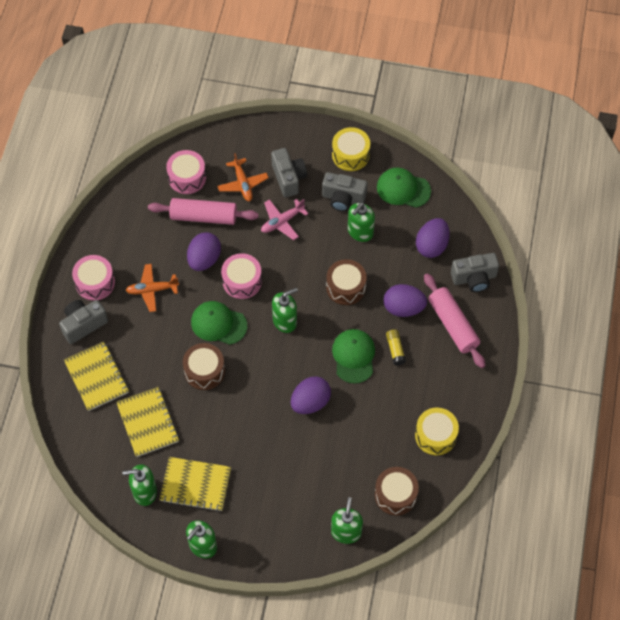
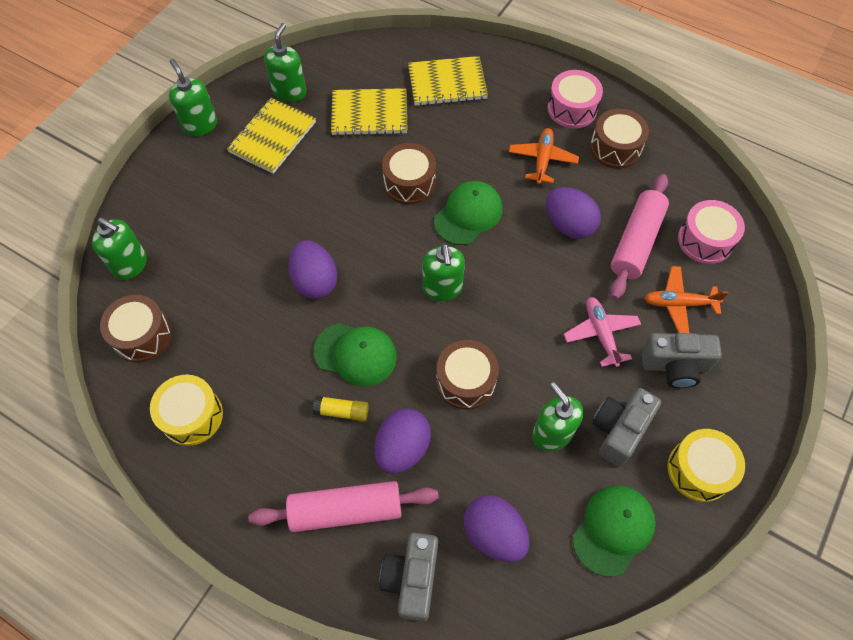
camera: 110 degrees right, 0 degrees up
(83, 324) = (519, 86): grey camera -> none
(124, 246) = (615, 148): none -> brown drum
(242, 281) = (521, 257): pink drum -> none

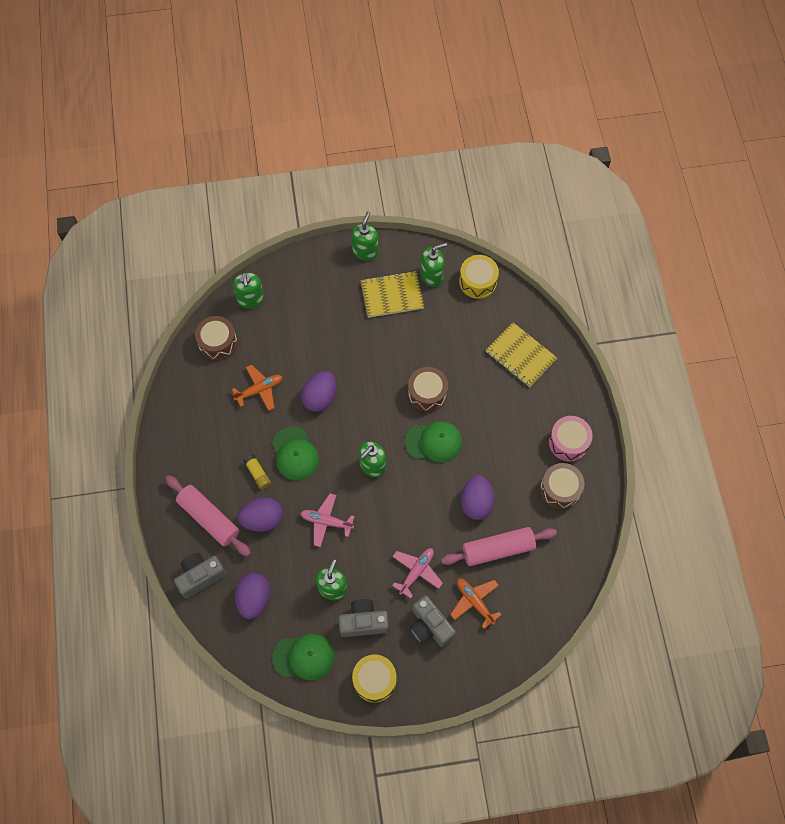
camera: 50 degrees right, 5 degrees up
(192, 416) = (197, 405): yellow drum -> yellow drum (478, 282)
(369, 114) = (456, 332): yellow notebook -> none
(466, 381) = (326, 521): brown drum -> pink plane
(542, 160) = (511, 454): orange plane -> orange plane (259, 390)
(705, 240) = (535, 588): pink drum -> none

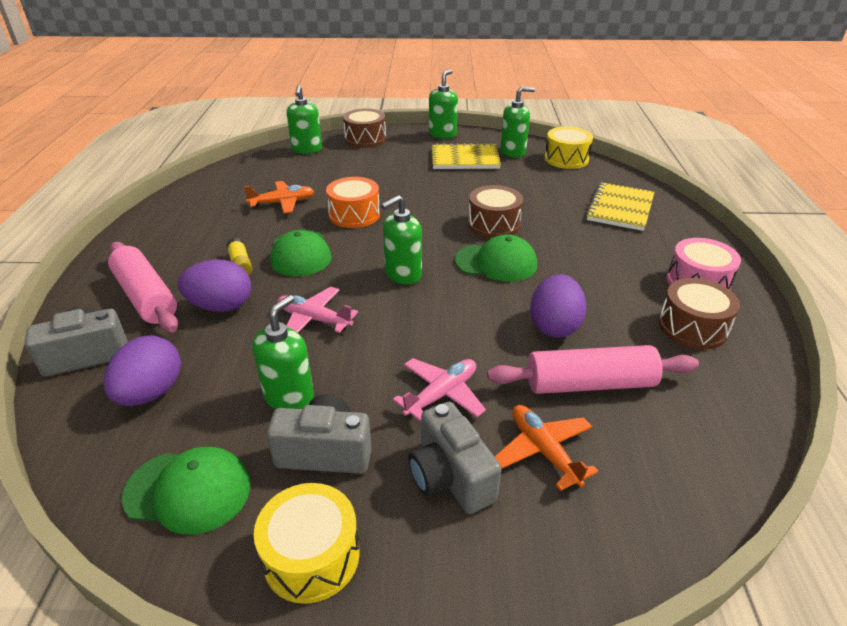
camera: 10 degrees right, 30 degrees down
(218, 343) = (254, 170): brown drum -> brown drum (365, 139)
(320, 397) = (354, 215): purple egg -> orange drum
(520, 356) = (620, 208): yellow notebook -> yellow notebook turned 60 degrees clockwise

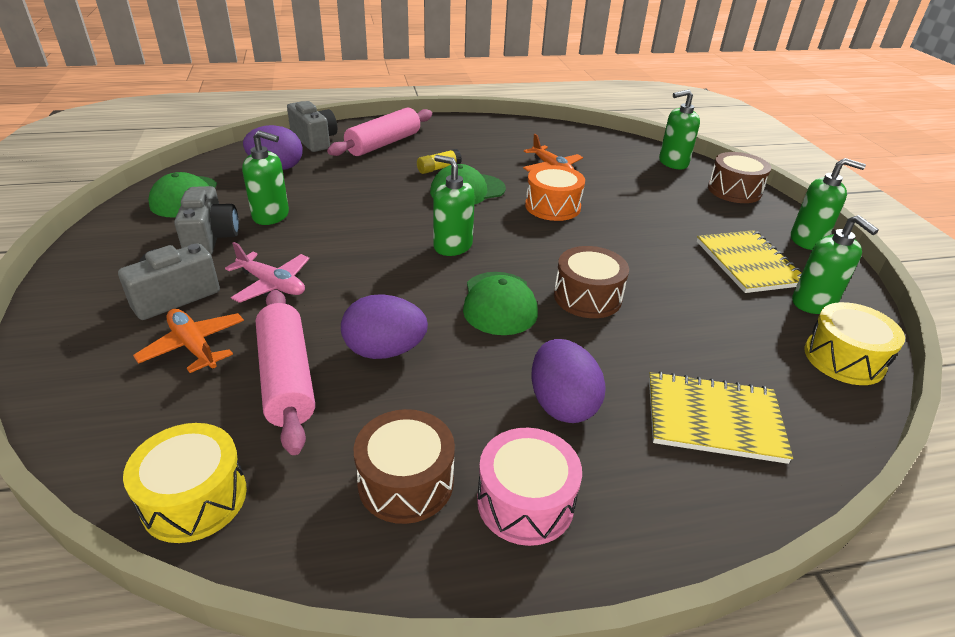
camera: 75 degrees right, 0 degrees up
(221, 306) = (378, 171): purple egg -> purple egg (562, 404)
(311, 556) = (118, 247): yellow drum -> yellow drum (194, 498)
(314, 319) = (369, 211): pink plane -> none
(543, 451) = (194, 346): orange plane -> orange plane turned 90 degrees counterclockwise

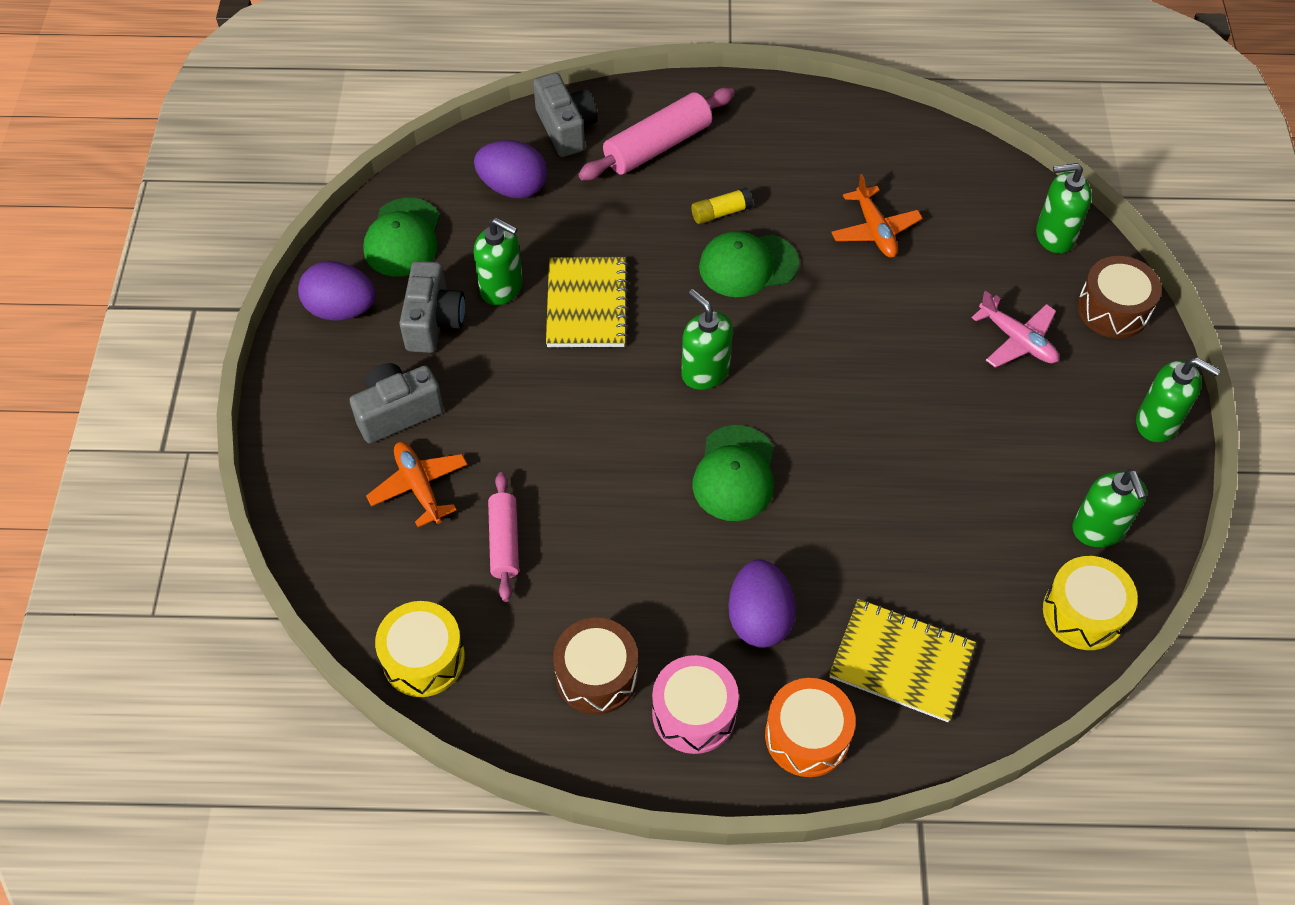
camera: 15 degrees right, 20 degrees up
(272, 284) = (497, 408): pink plane -> pink plane (1017, 340)
(286, 378) = (504, 542): pink rolling pin -> pink rolling pin, size x0.64
(385, 351) = (601, 522): purple egg -> purple egg (341, 309)
(552, 206) = (849, 312): orange drum -> orange drum (807, 736)
(587, 297) = (836, 479): brown drum -> none
(748, 263) = (1055, 453): yellow notebook -> yellow notebook (587, 304)

